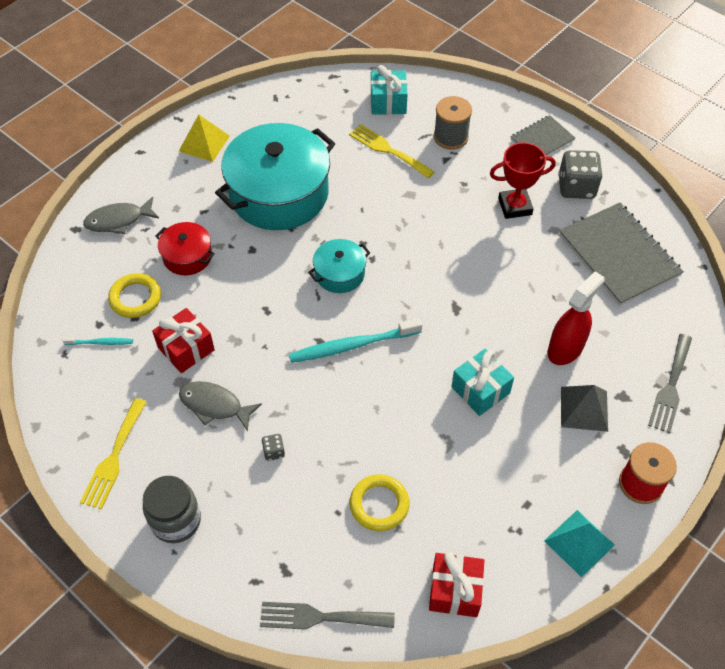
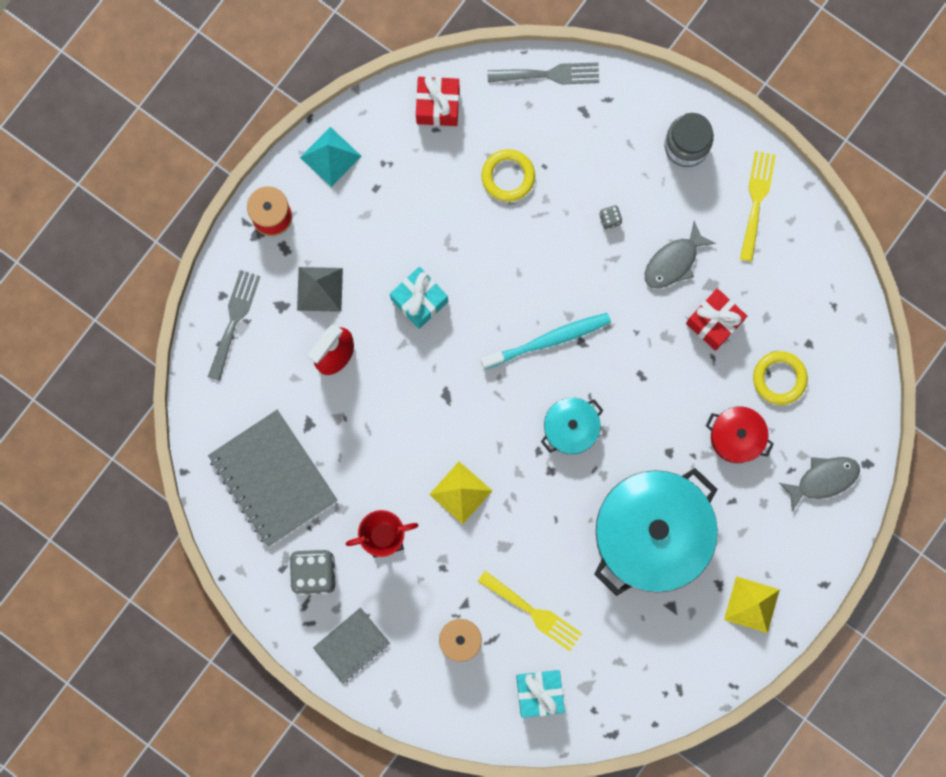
camera: 175 degrees right, 25 degrees up
(101, 342) = (801, 322): turquoise toothbrush -> none
(214, 405) = (674, 262): grey fish -> grey fish turned 120 degrees clockwise
(446, 233) = (460, 492): none -> yellow pyramid

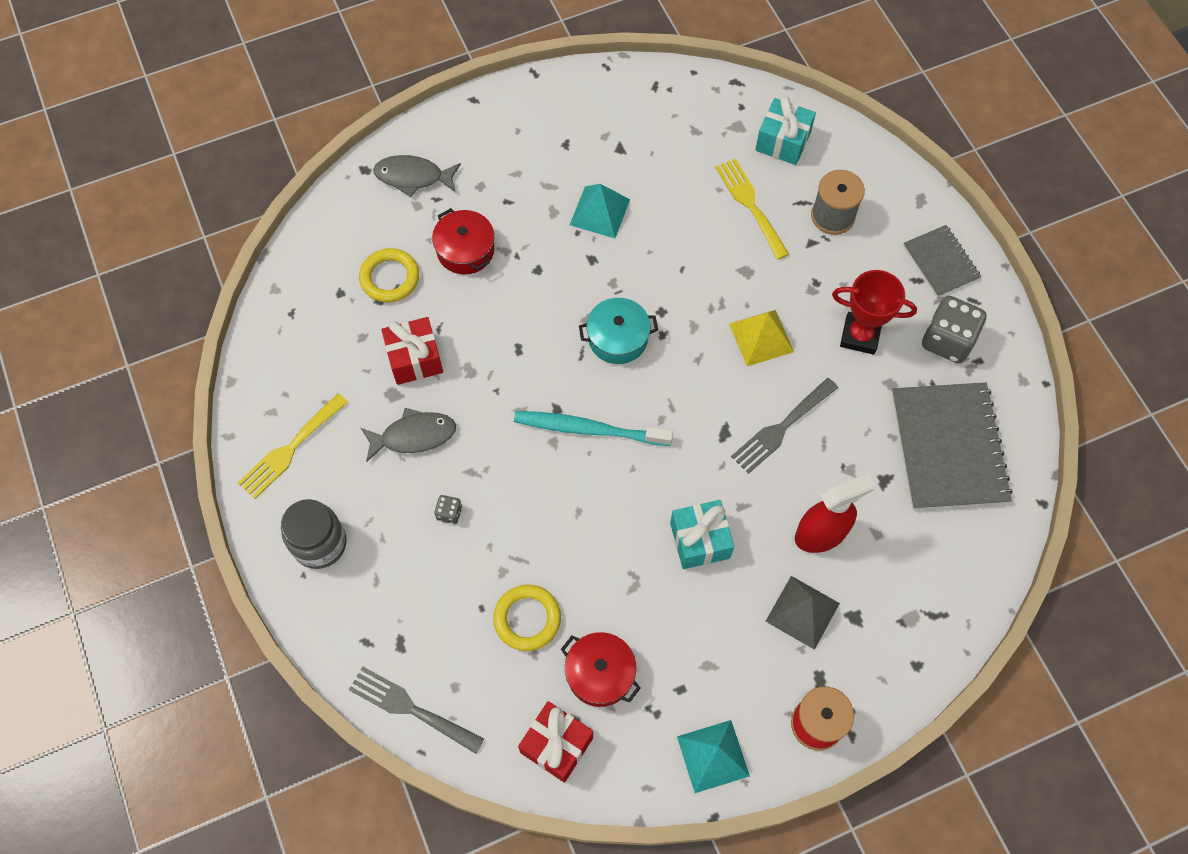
camera: 150 degrees left, 15 degrees down
(234, 320) = (915, 631): grey fork -> grey fork (781, 428)
(351, 645) = (941, 262): grey notebook -> grey notebook turned 75 degrees clockwise
(436, 168) = (600, 673): none -> red pot
(651, 534) = (599, 212): turquoise pot -> turquoise pyramid
(751, 604) = (547, 116): yellow pyramid -> none

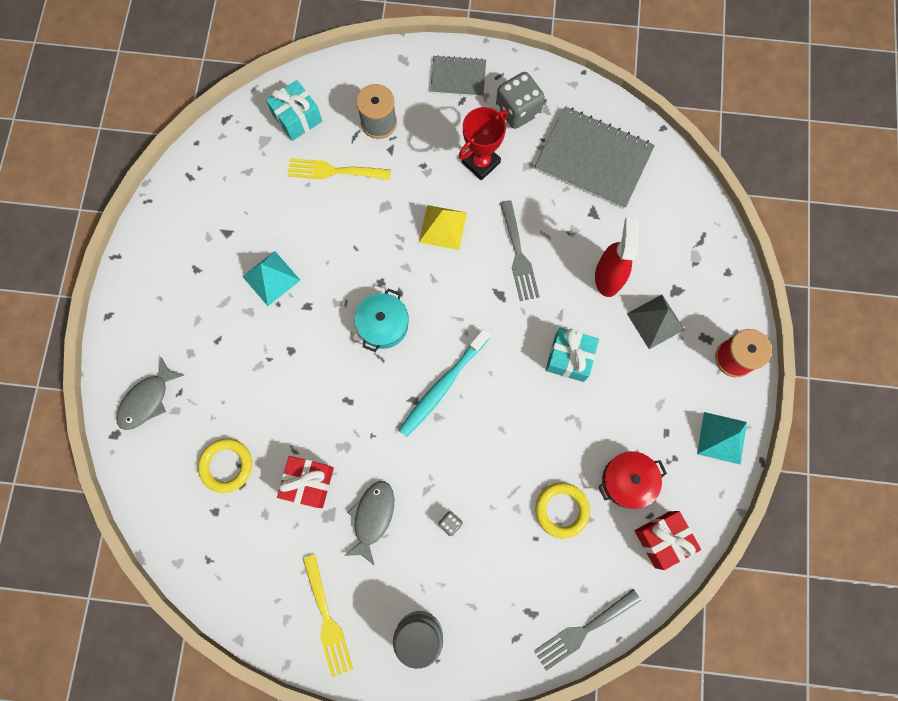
camera: 60 degrees left, 10 degrees up
(465, 250) = (239, 394): red pot -> none

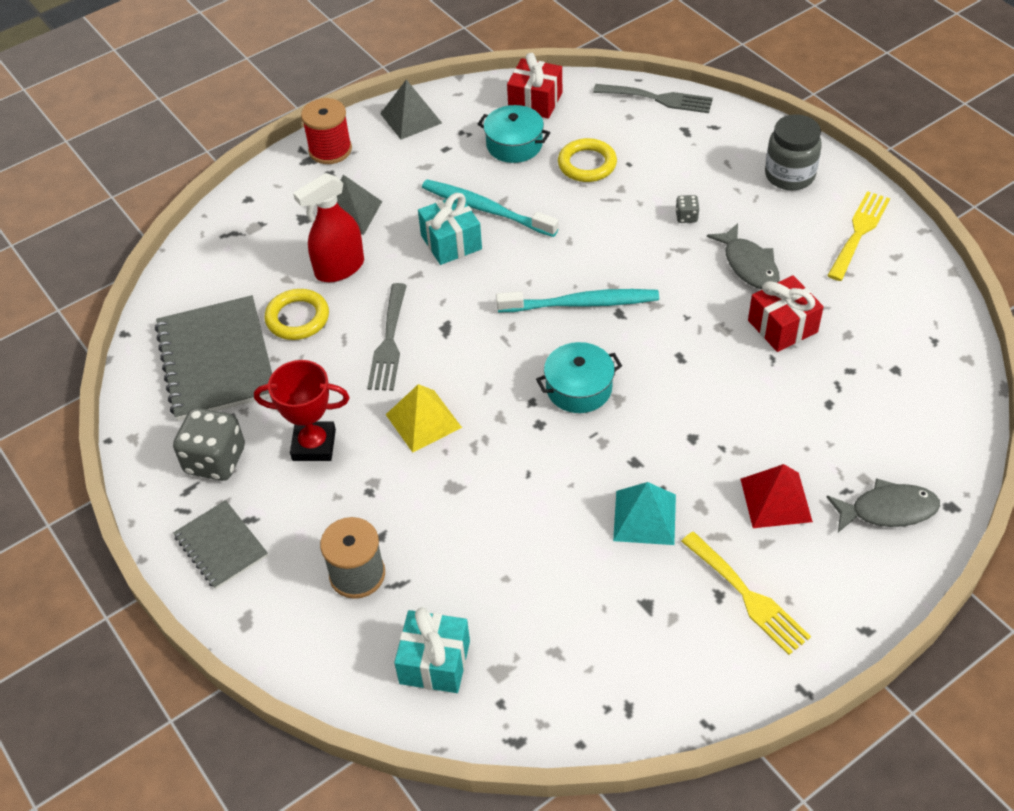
camera: 130 degrees left, 25 degrees down
(212, 351) = (776, 500): none -> red pyramid
(226, 465) = (851, 395): yellow ring -> yellow ring (297, 318)
(333, 171) = (463, 566): yellow fork -> yellow fork (748, 596)
(372, 517) = (749, 265): grey fish -> grey fish turned 90 degrees counterclockwise
(518, 255) = (389, 342): grey fork -> grey fork turned 150 degrees clockwise
(580, 405) = (485, 209): none -> turquoise toothbrush
(627, 481) = (514, 145): red pot -> turquoise pot
(722, 438) = (411, 118): turquoise pyramid -> grey pyramid

